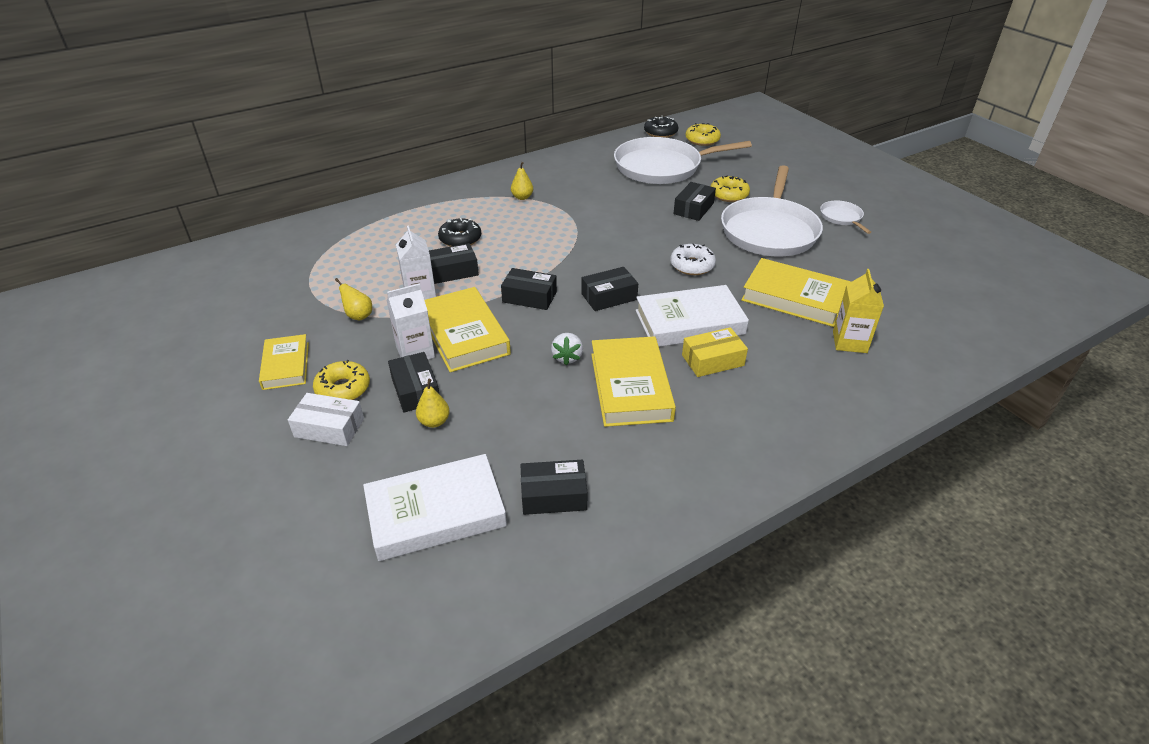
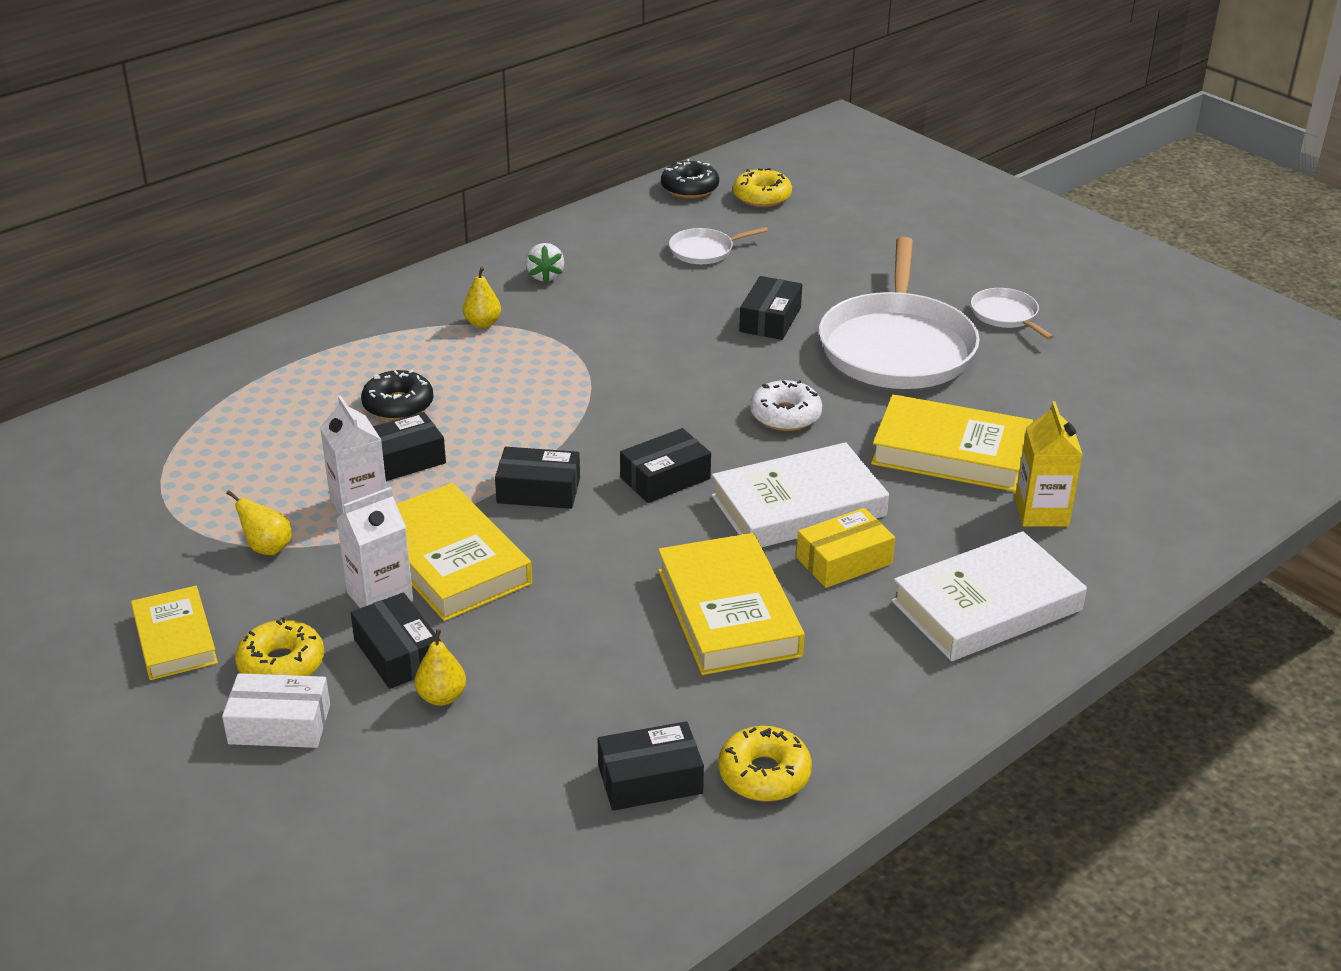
camera: 10 degrees left, 5 degrees down
(436, 512) = (482, 823): white book -> white book (986, 605)
(567, 357) = (622, 579): white strawberry -> white strawberry (545, 276)
(662, 167) = (704, 251): white pan -> white pan, size x0.44
(729, 195) = (822, 291): yellow donut -> yellow donut (764, 774)

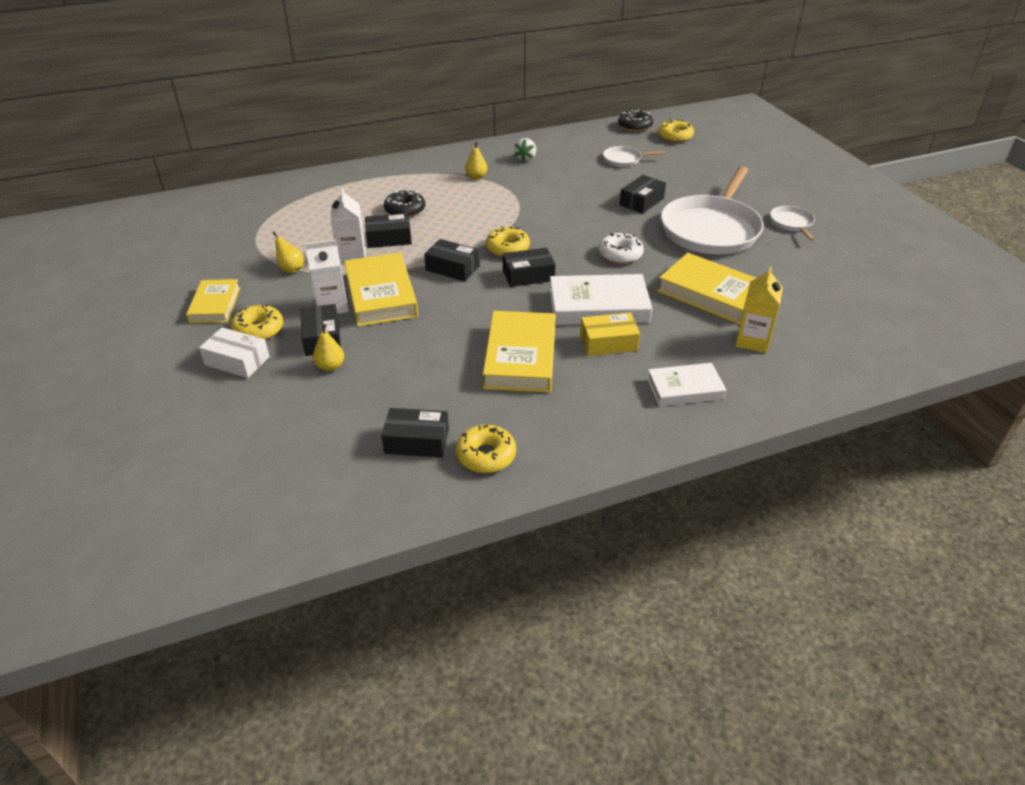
camera: 20 degrees right, 5 degrees up
(607, 439) = (507, 248): none -> yellow donut
(986, 605) = (684, 388): white book -> white book, size x0.63

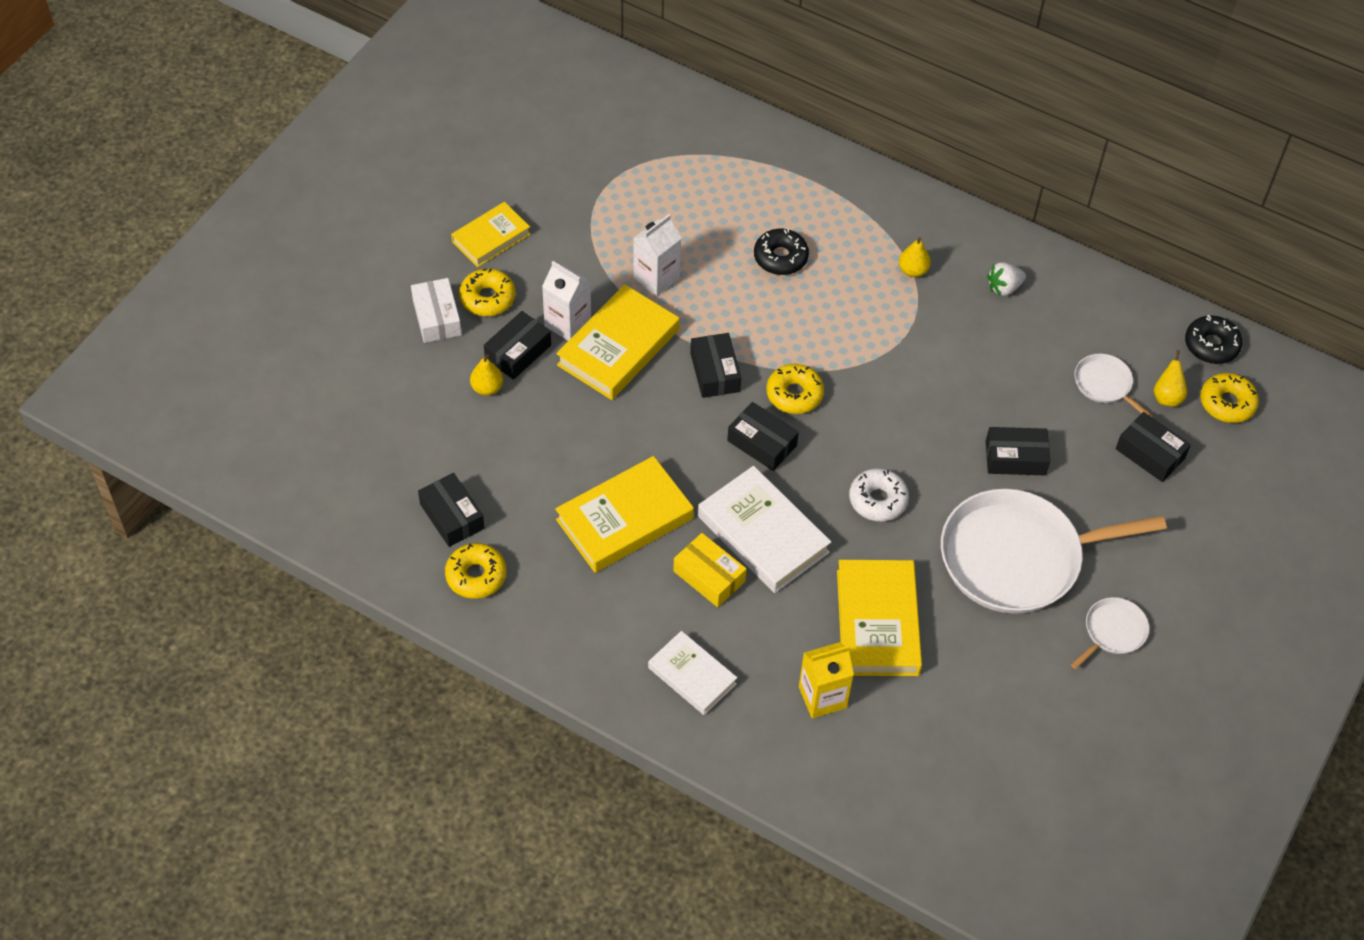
camera: 50 degrees right, 15 degrees up
(291, 269) = (592, 247): yellow pear -> yellow pear (1167, 397)
(389, 238) = (716, 283): black box -> black box (1150, 453)

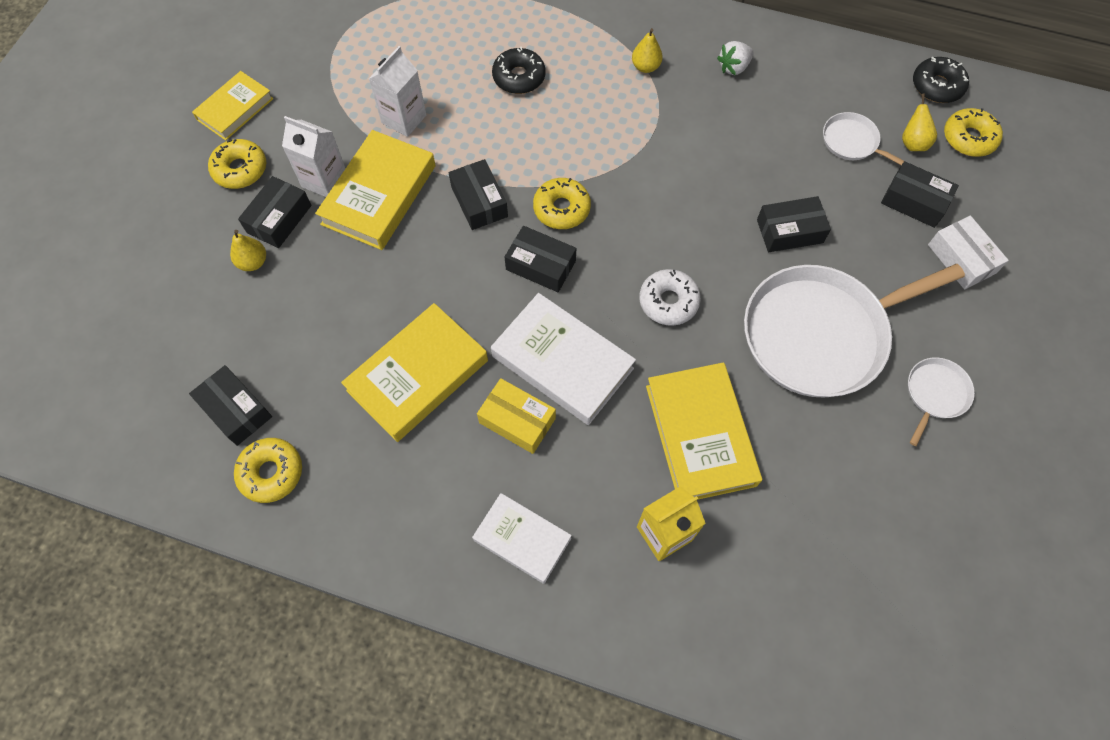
camera: 10 degrees left, 10 degrees up
(437, 317) = (191, 199): white box -> white box (961, 259)

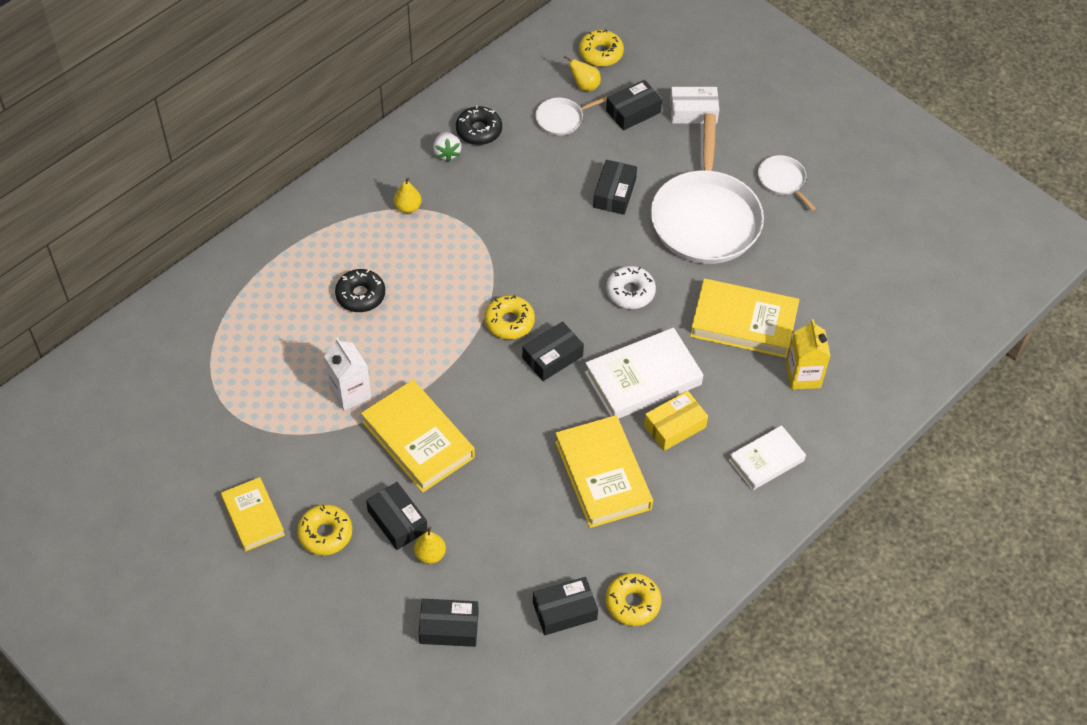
camera: 65 degrees left, 10 degrees down
(324, 180) = (378, 474): white carton -> none
(479, 201) = (468, 373): black box -> black box (449, 627)
(937, 86) = (545, 45): black donut -> black donut (479, 131)

